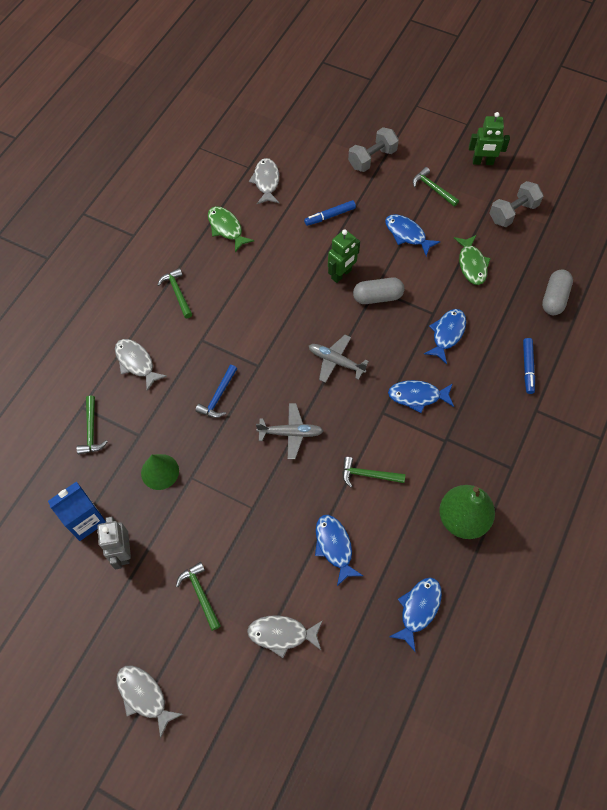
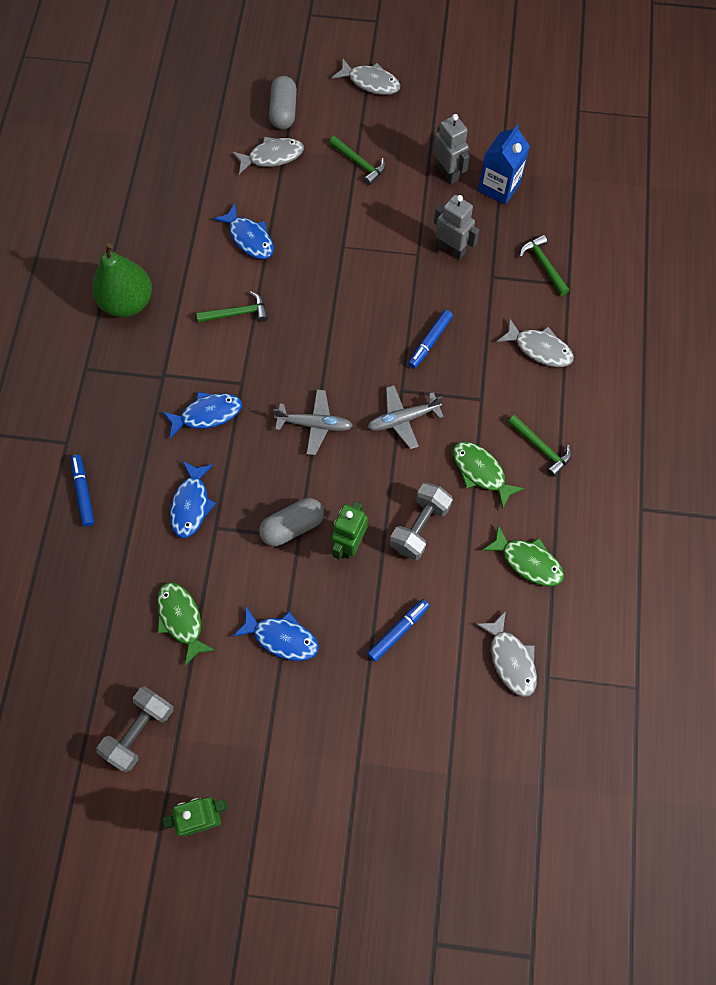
camera: 160 degrees right, 5 degrees up
(160, 471) = (451, 249): green cone -> grey robot
(218, 396) = (429, 342): blue hammer -> blue marker
(228, 290) = (481, 472): none -> green fish
(290, 433) = (334, 329): grey plane -> grey plane (403, 419)
(372, 159) = (374, 760): grey dumbbell -> grey dumbbell (419, 527)
(418, 609) = (153, 212): blue fish -> none
(433, 189) = (267, 734): green hammer -> none
(554, 298) = (62, 603): grey capsule -> grey capsule (283, 111)

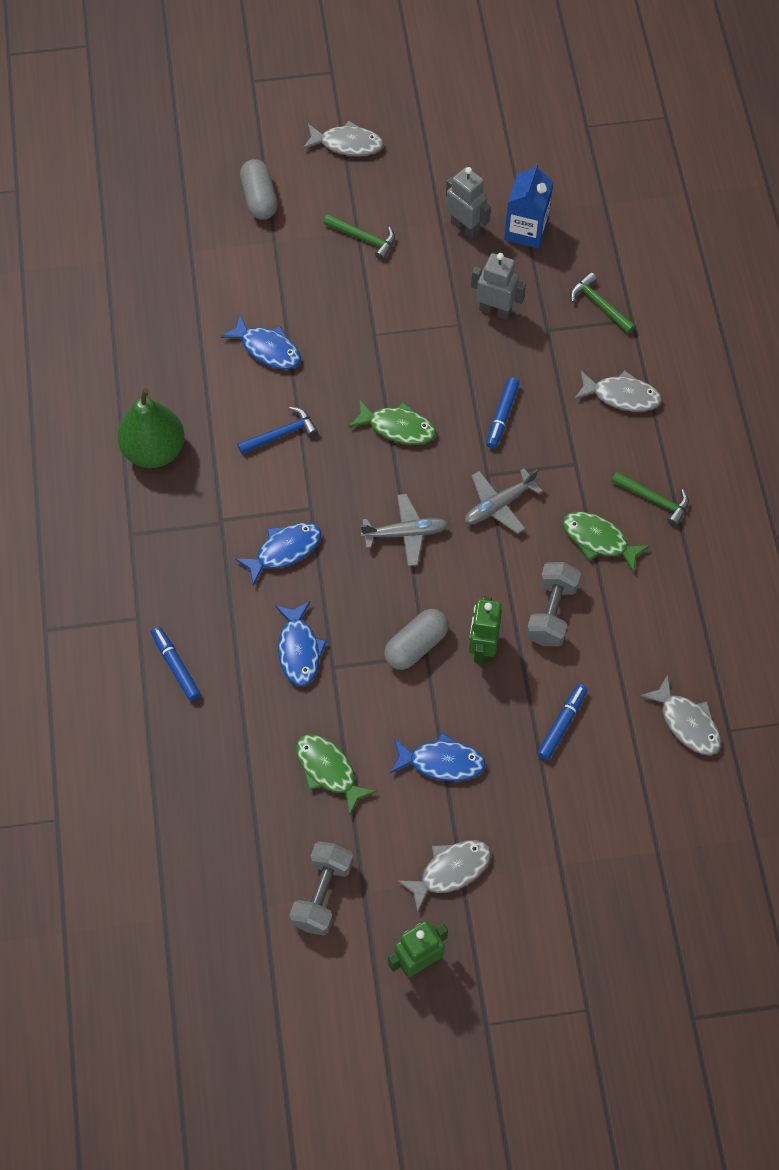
camera: 15 degrees left, 5 degrees down
(237, 313) = (281, 434): green hammer -> blue hammer
(272, 156) = (263, 252): grey fish -> grey fish (450, 871)
(527, 561) = (675, 620): green fish -> green fish (397, 427)

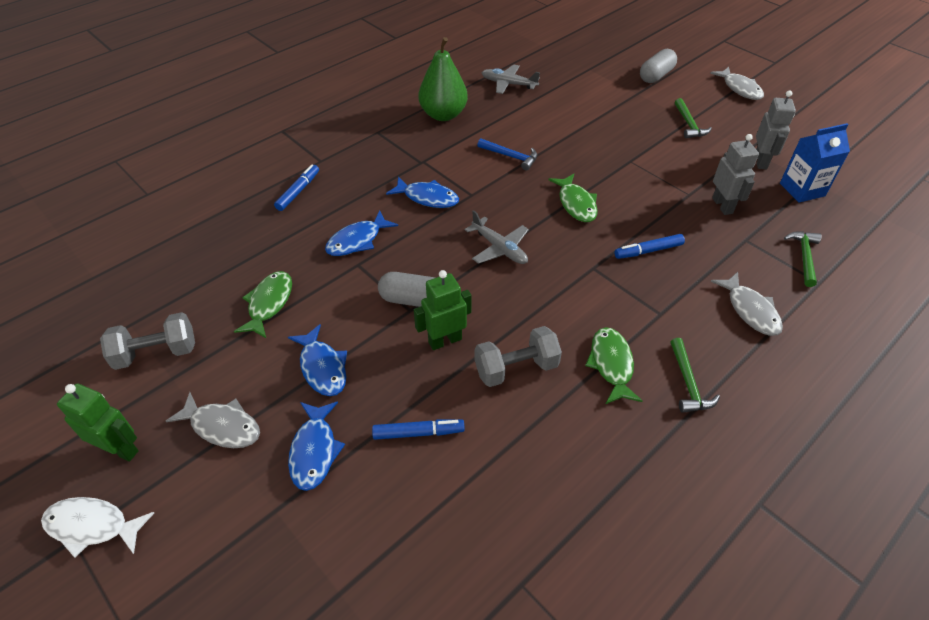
camera: 55 degrees right, 15 degrees down
(267, 349) = (563, 124): blue fish -> blue fish (314, 451)
(484, 1006) = (92, 526): none -> white fish
(499, 505) = (575, 286): grey plane -> grey plane (509, 84)
(687, 723) = (498, 537): grey fish -> none

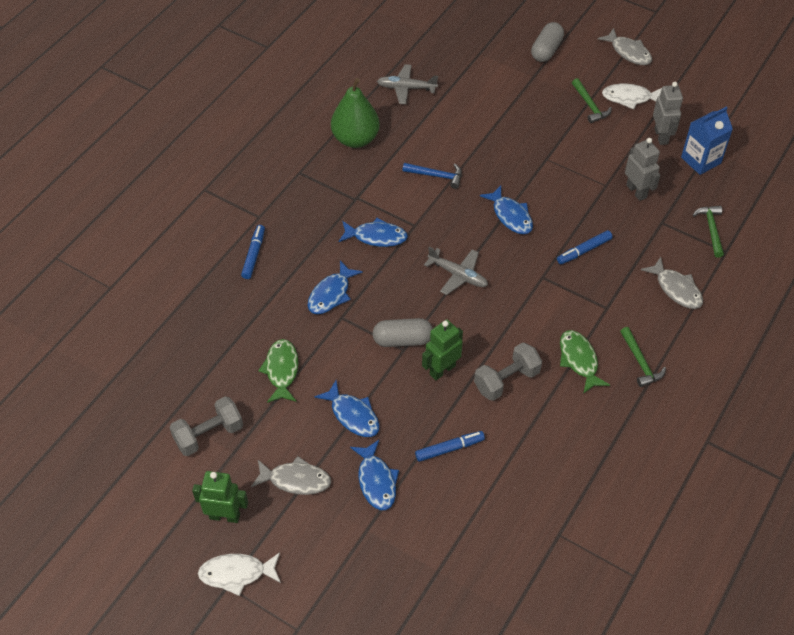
camera: 15 degrees left, 5 degrees up
(576, 204) = (510, 216): green fish -> blue fish
(733, 124) = (630, 98): none -> white fish

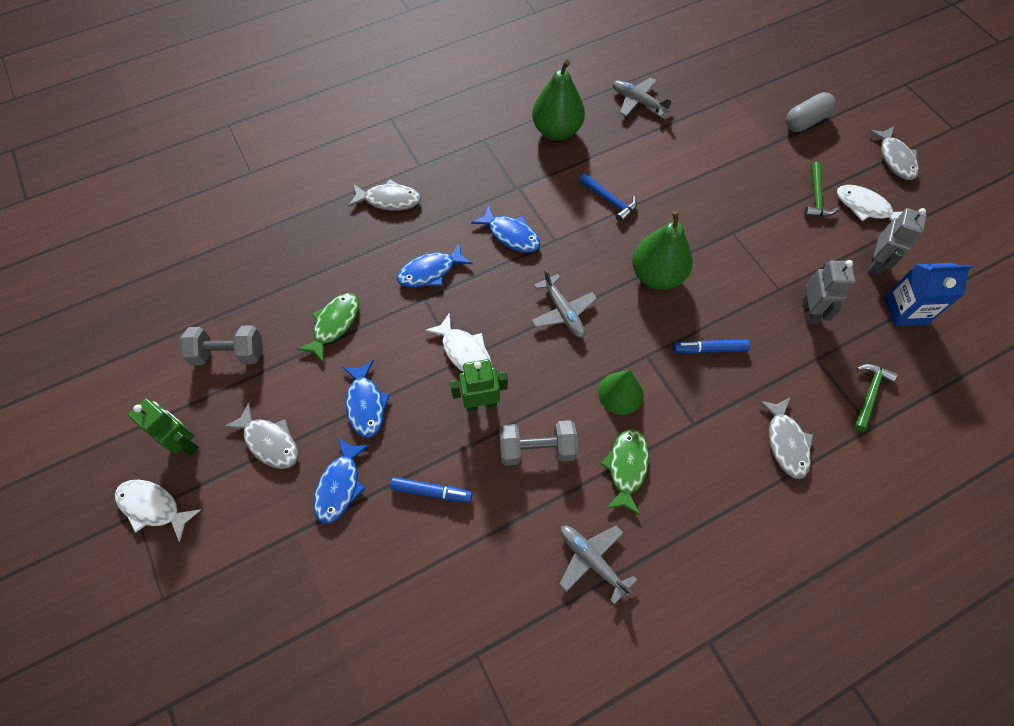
camera: 30 degrees right, 10 degrees up
(254, 255) = (389, 200): blue marker -> grey fish
(402, 340) = (464, 351): grey capsule -> white fish
(510, 216) = (657, 275): blue fish -> green pear
(540, 312) = (620, 393): none -> green cone
(596, 433) = (592, 560): none -> grey plane
(640, 362) = (692, 505): green hammer -> none

